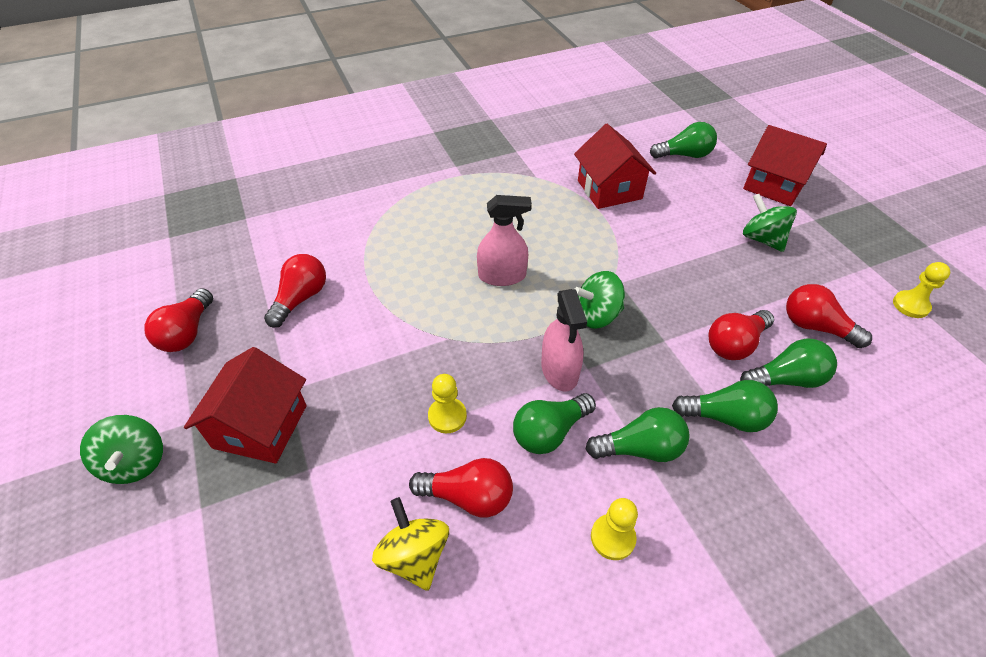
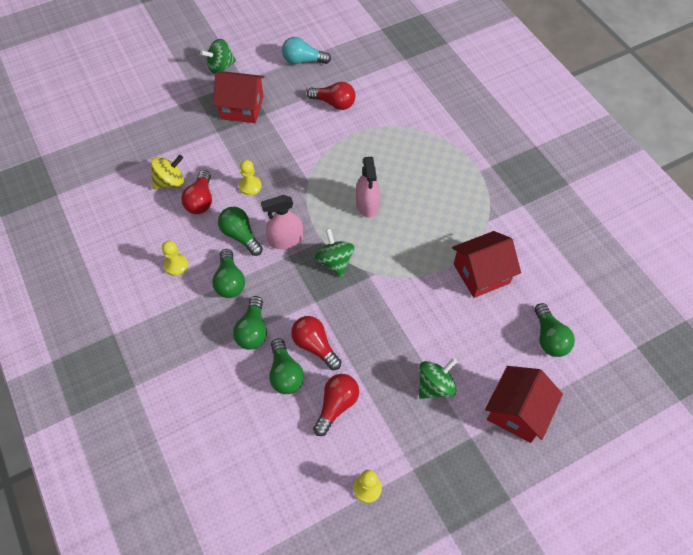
camera: 85 degrees right, 10 degrees up
(187, 332) = (303, 61): red light bulb -> turquoise light bulb

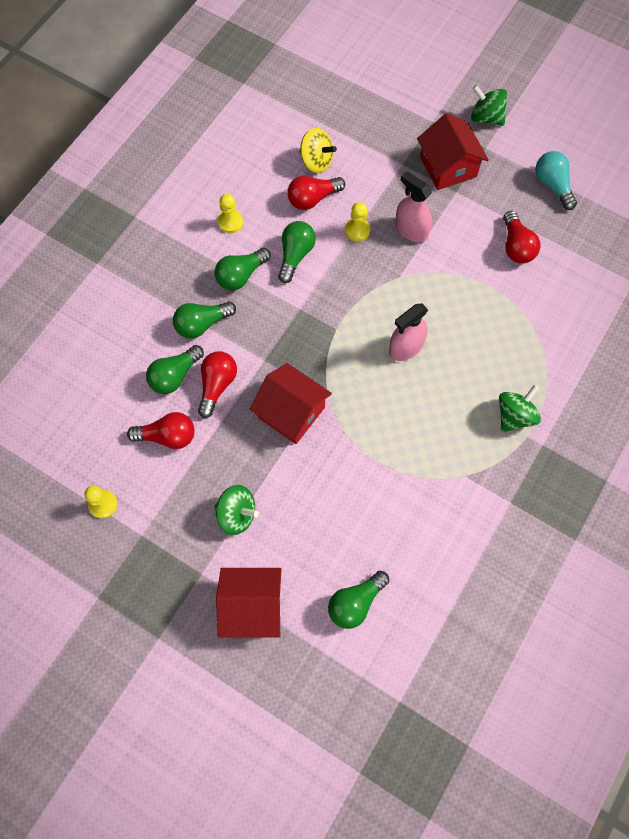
camera: 60 degrees right, 10 degrees up
(286, 240) = (316, 296): pink spray bottle -> pink spray bottle (411, 230)
(335, 261) = (319, 353): green spinning top -> green spinning top (514, 416)
(481, 273) = (392, 499): red house -> red house (291, 412)

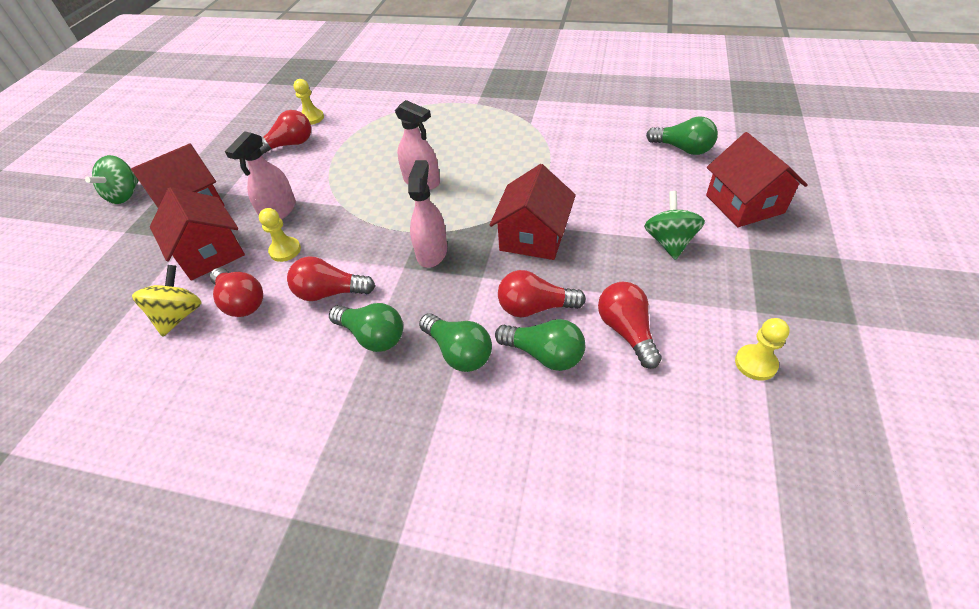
camera: 105 degrees left, 20 degrees down
(230, 222) = (288, 377): yellow pawn -> yellow pawn (312, 118)
(295, 255) = (330, 292): green light bulb -> red light bulb
(307, 332) = (432, 252): none -> pink spray bottle
(377, 179) = (210, 253): none -> red house
(514, 416) = (462, 112): green spinning top -> none
(552, 185) = (216, 139): turquoise light bulb -> none

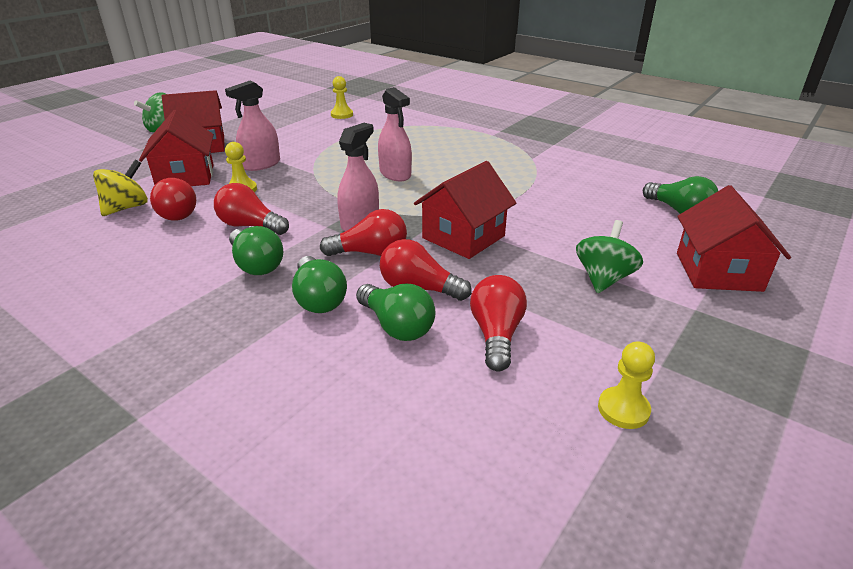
camera: 20 degrees right, 15 degrees down
(290, 145) = (309, 127): red light bulb -> red light bulb (370, 253)

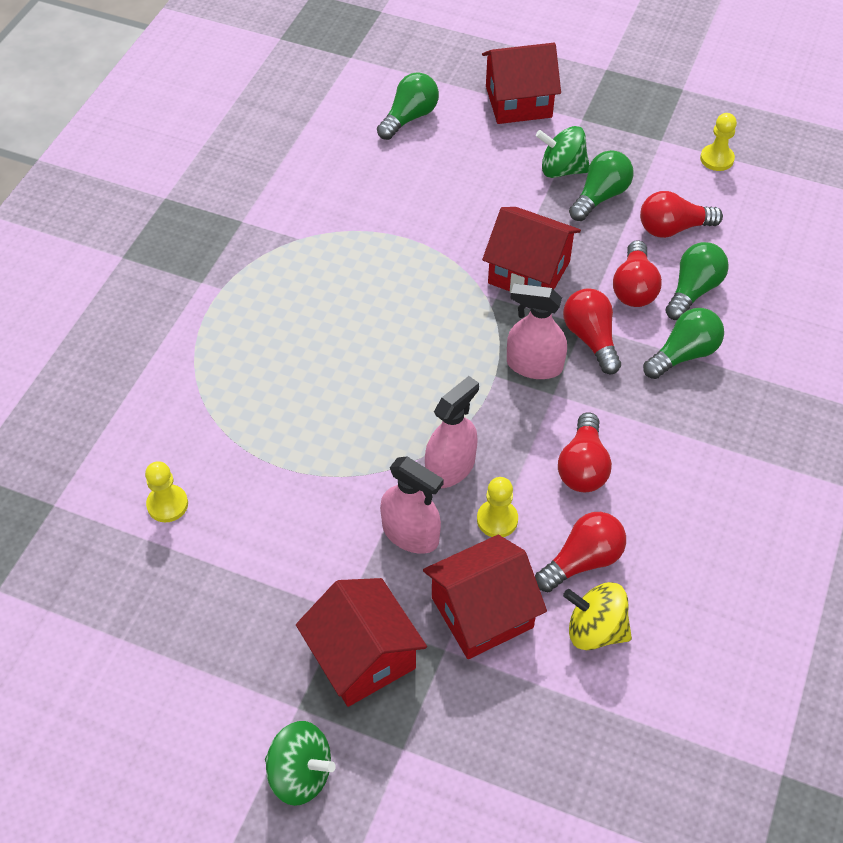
camera: 105 degrees left, 20 degrees up
(256, 264) = (654, 426): green light bulb -> green light bulb (600, 197)
(395, 174) = (393, 366): pink spray bottle -> pink spray bottle (450, 468)

